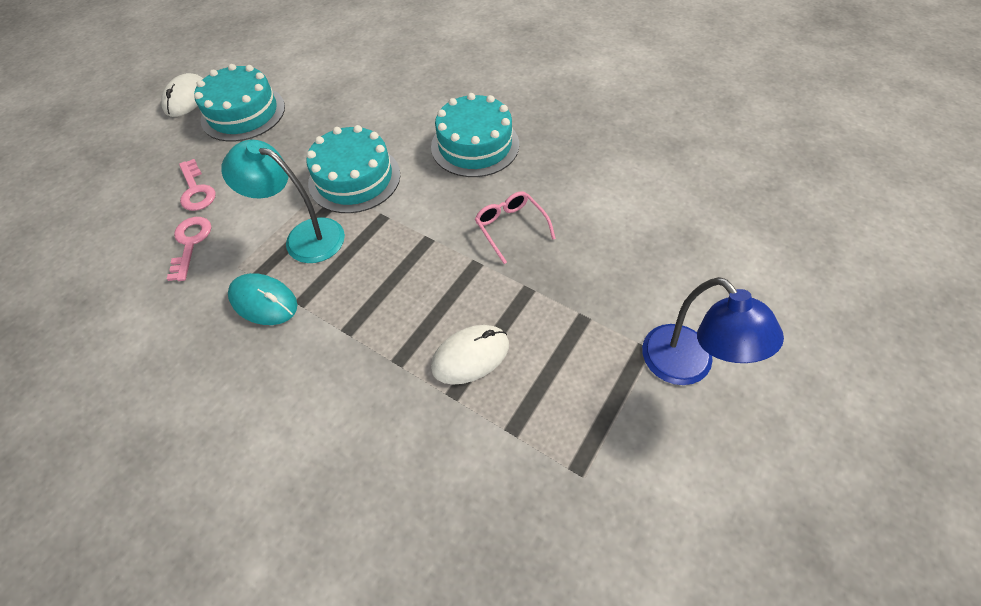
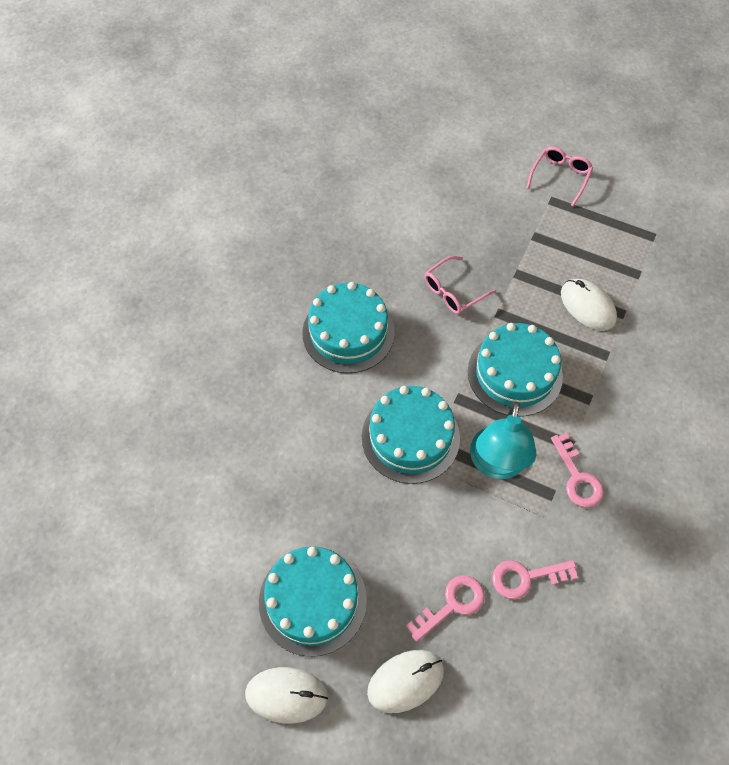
camera: 100 degrees left, 5 degrees up
(157, 158) = (405, 681): none -> white mouse
(264, 301) = (577, 477): turquoise mouse -> pink key
(397, 267) = (514, 373): none -> turquoise cake
(687, 366) = (560, 177): blue lamp -> pink glasses

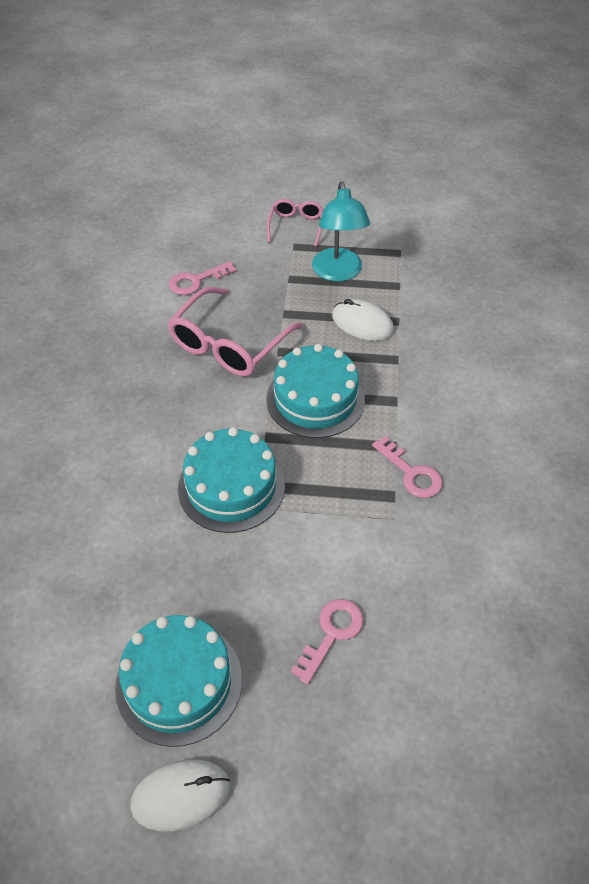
camera: 20 degrees left, 10 degrees down
(348, 332) = (133, 409): turquoise cake -> none
(405, 681) = (310, 730): white mouse -> none
(453, 291) = (229, 344): pink glasses -> pink glasses, size x1.77
(496, 464) = (328, 485): turquoise lamp -> turquoise lamp (338, 273)
(526, 577) = (397, 581): pink key -> pink key (196, 281)

